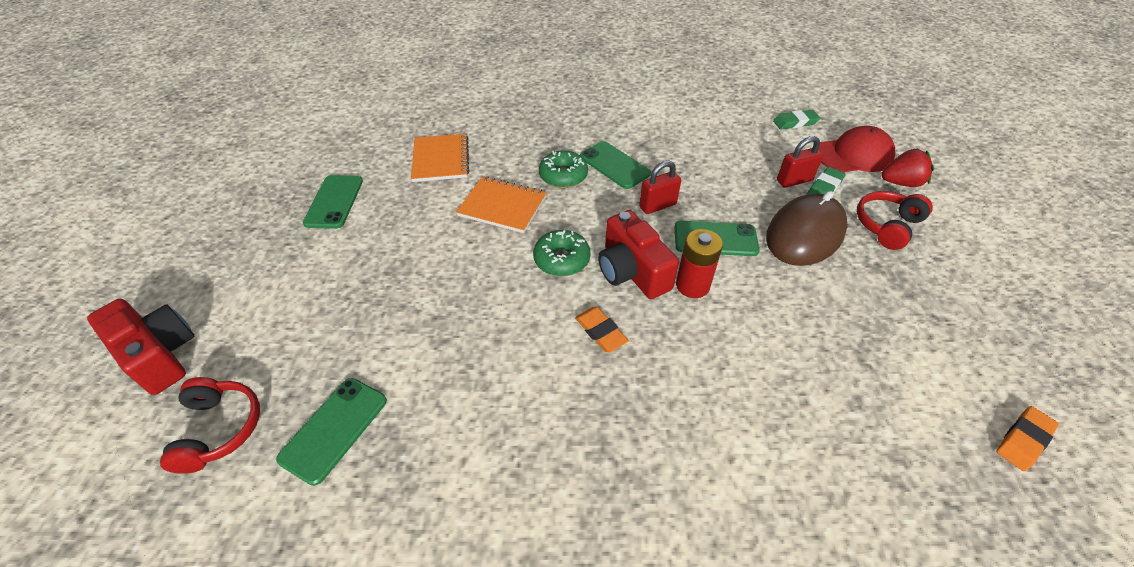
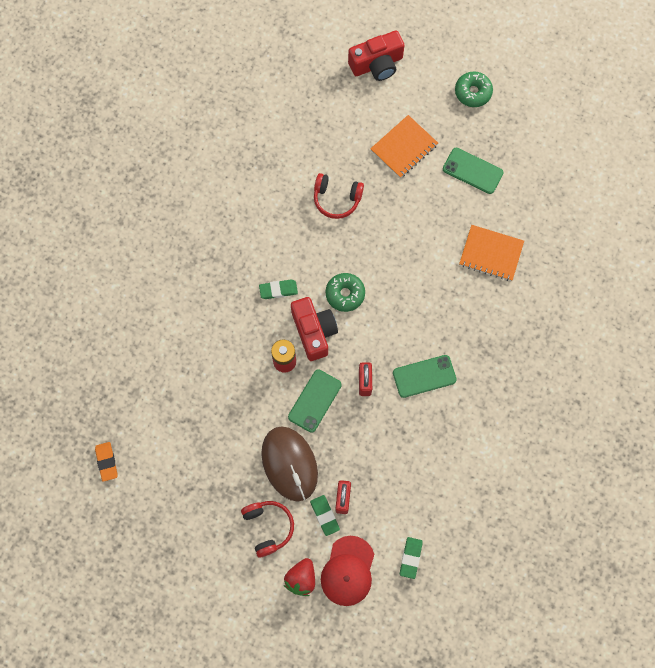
camera: 115 degrees right, 25 degrees up
(219, 429) = (312, 90): red headphones -> red headphones (336, 199)
(334, 429) = (285, 140): green phone -> none
(502, 206) = (415, 277): orange notebook -> orange notebook (404, 147)
(563, 176) = (429, 333): green donut -> green donut (473, 92)
(601, 332) = (278, 290): orange eraser -> green eraser
(632, 271) = (314, 331): red camera -> red camera turned 75 degrees clockwise

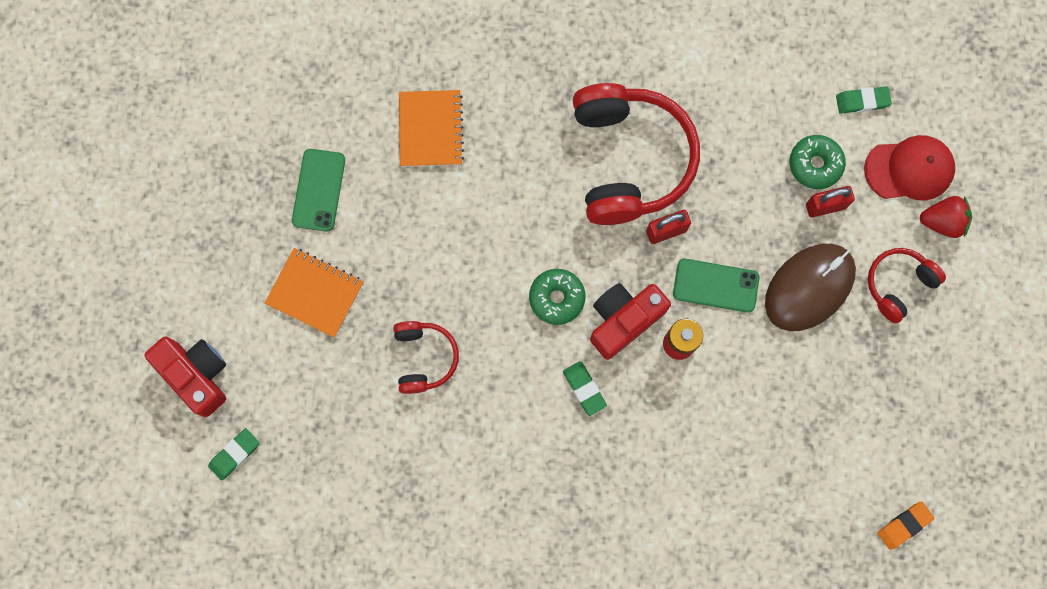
camera: 110 degrees left, 5 degrees up
(324, 515) = (855, 221): green eraser -> green eraser (234, 454)
(424, 376) = (629, 159): green phone -> red headphones
(473, 92) = (198, 227): green donut -> green donut (815, 164)

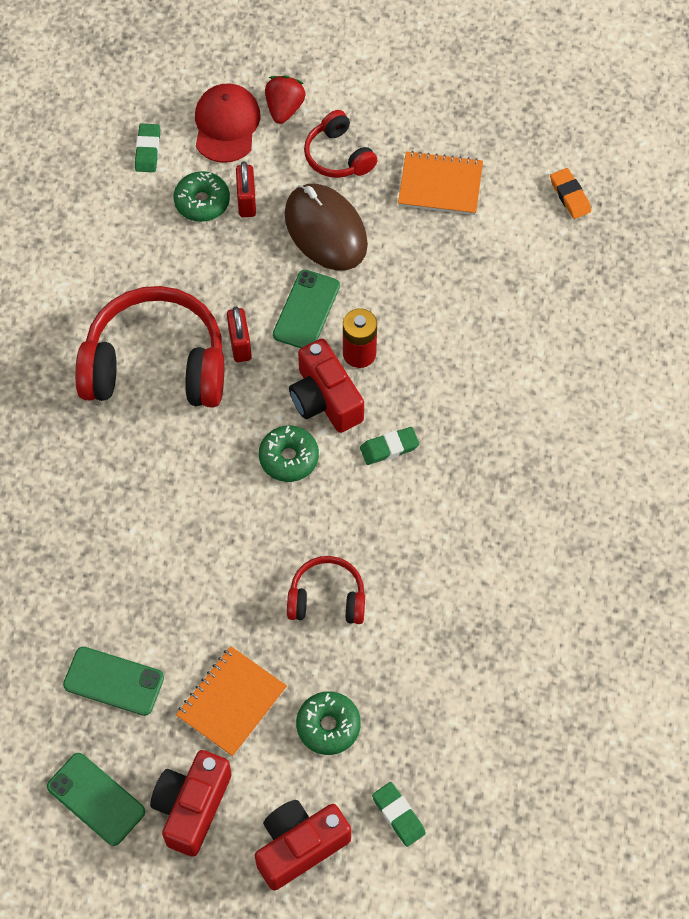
camera: 80 degrees left, 15 degrees down
(214, 199) = (96, 799): none -> green phone
(218, 279) = (192, 807): none -> red camera
(305, 380) = (328, 726): none -> green donut
(430, 129) = (73, 553): orange notebook -> orange notebook (440, 185)

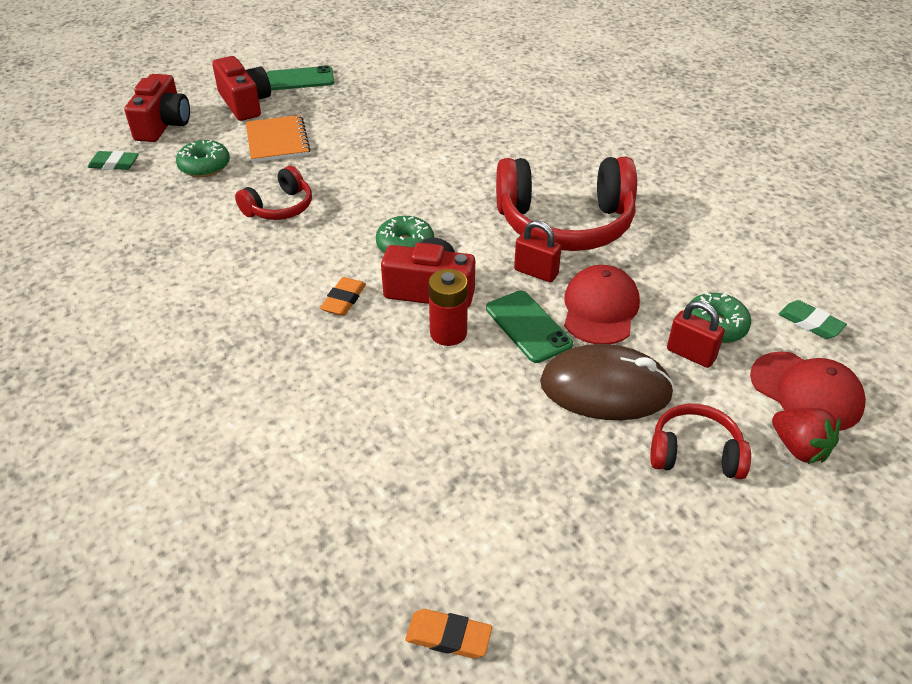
camera: 130 degrees right, 20 degrees down
(113, 681) = (355, 110): green phone -> none
(156, 365) = (565, 223): red headphones -> red headphones turned 45 degrees clockwise
(246, 278) = (600, 309): none -> red cap
(389, 448) = (343, 300): green eraser -> orange eraser
(440, 185) = (580, 515): orange notebook -> none

